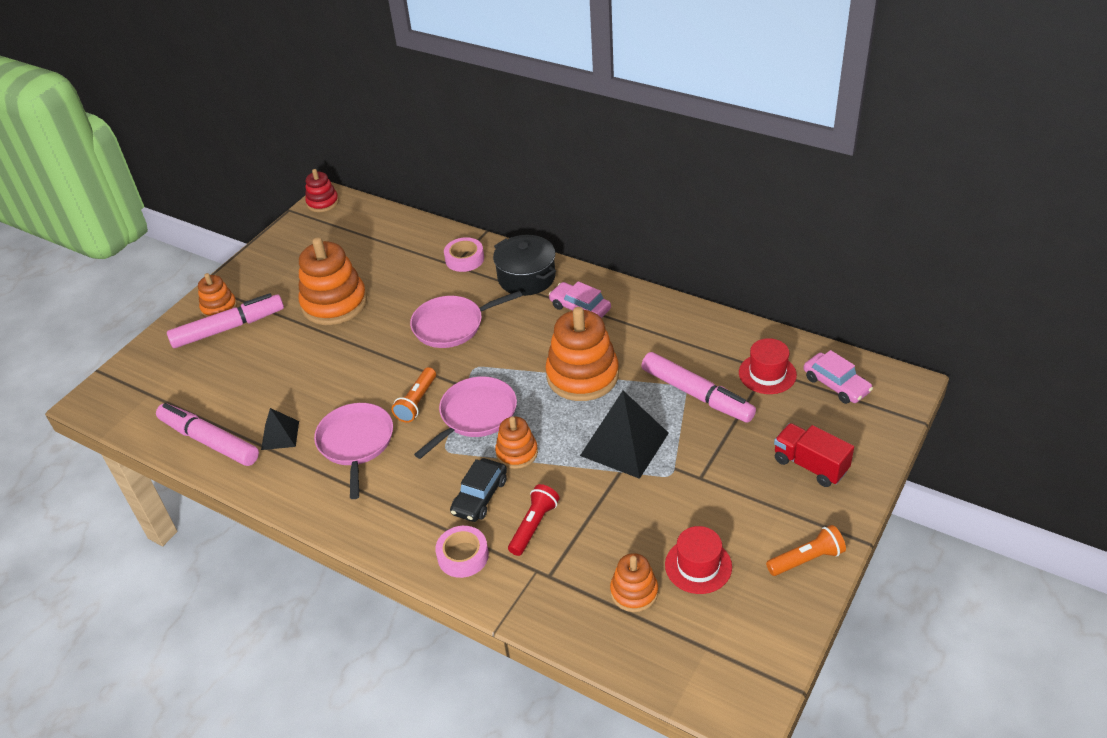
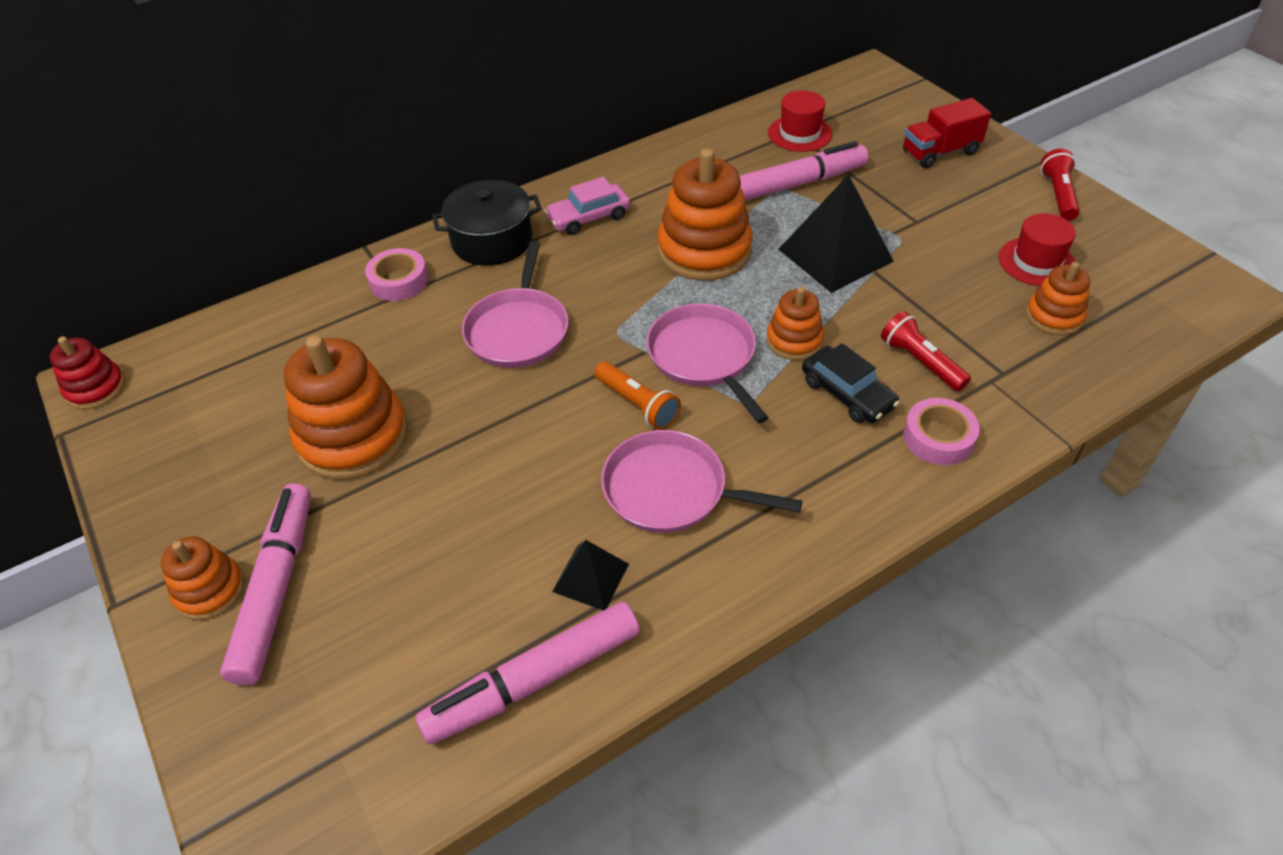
camera: 65 degrees left, 5 degrees up
(806, 559) = (1058, 195): orange flashlight -> red flashlight
(836, 384) = (844, 103): pink car -> none

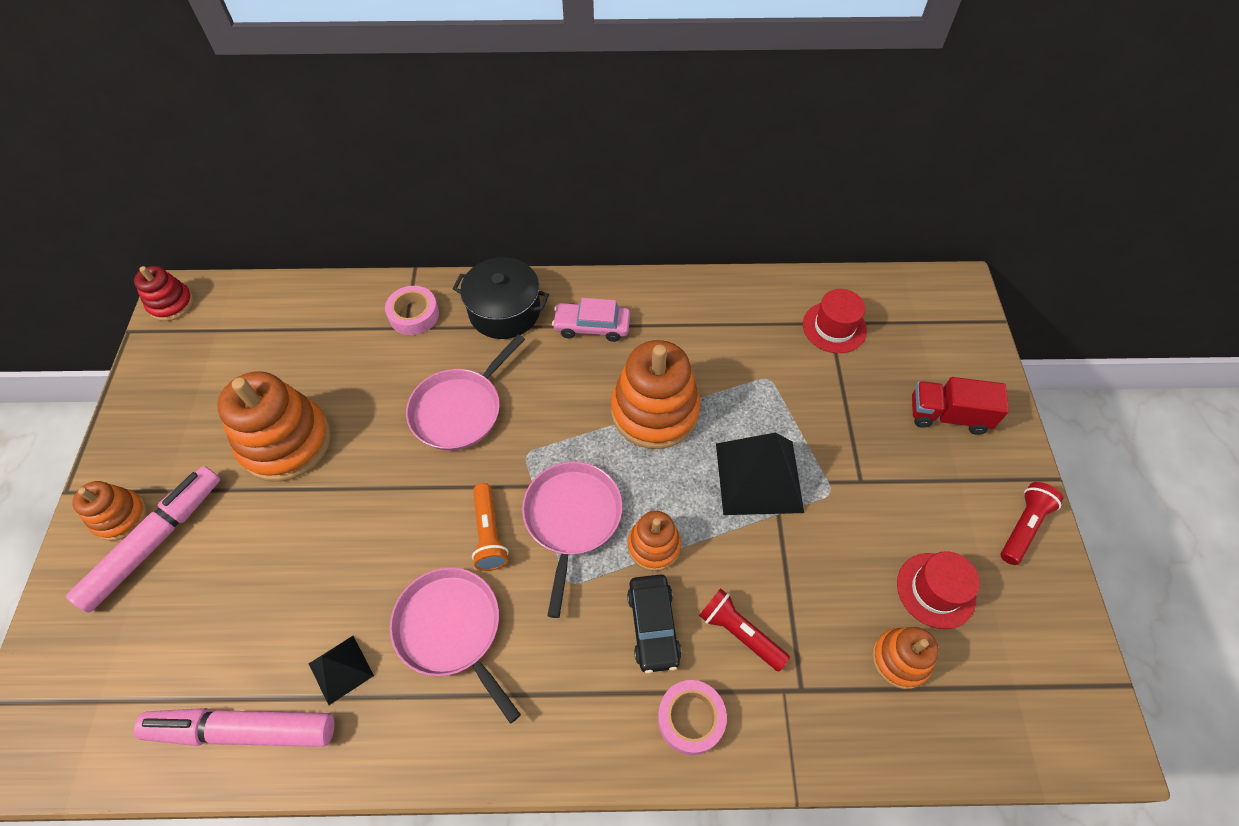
camera: 30 degrees right, 10 degrees up
(796, 184) = (786, 382): pink marker -> none
(920, 362) = (739, 633): red flashlight -> red flashlight turned 45 degrees counterclockwise

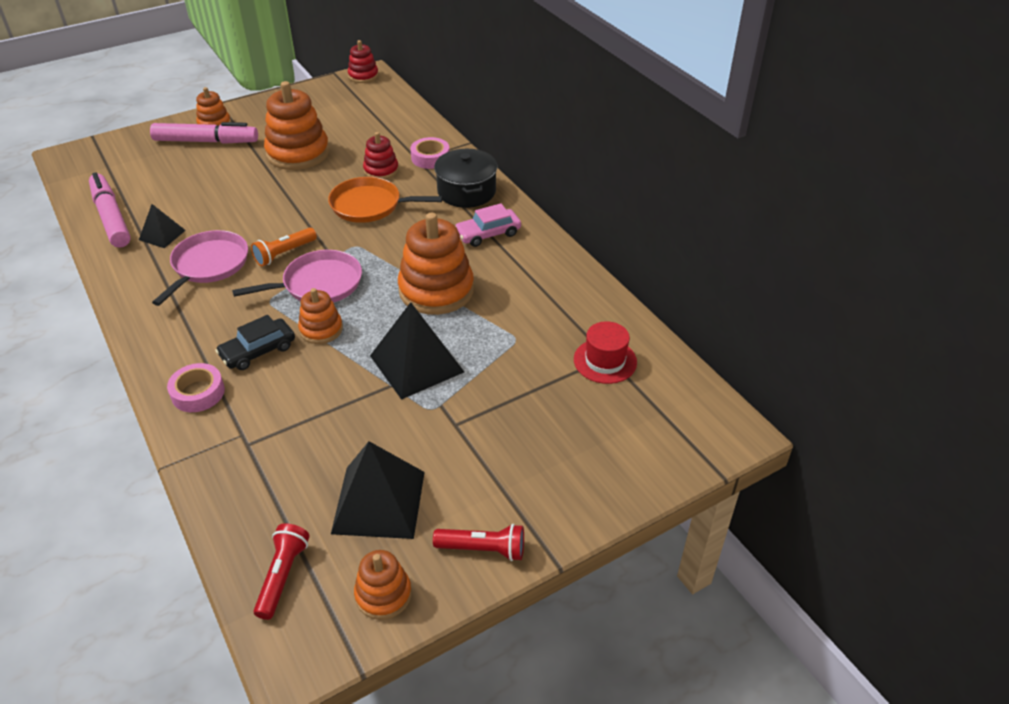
camera: 60 degrees right, 15 degrees down
(399, 371) = (381, 170): none -> red stacking toy
(460, 409) = (370, 205): pink pan -> orange pan
(592, 326) = (488, 234): pink car -> pink car turned 90 degrees counterclockwise
(739, 633) = (276, 396): red flashlight -> red flashlight (283, 576)
(900, 659) = (302, 495): orange stacking toy -> orange stacking toy (383, 594)
(936, 590) = (378, 502): red hat -> black pyramid
(947, 415) = (569, 463): red truck -> none

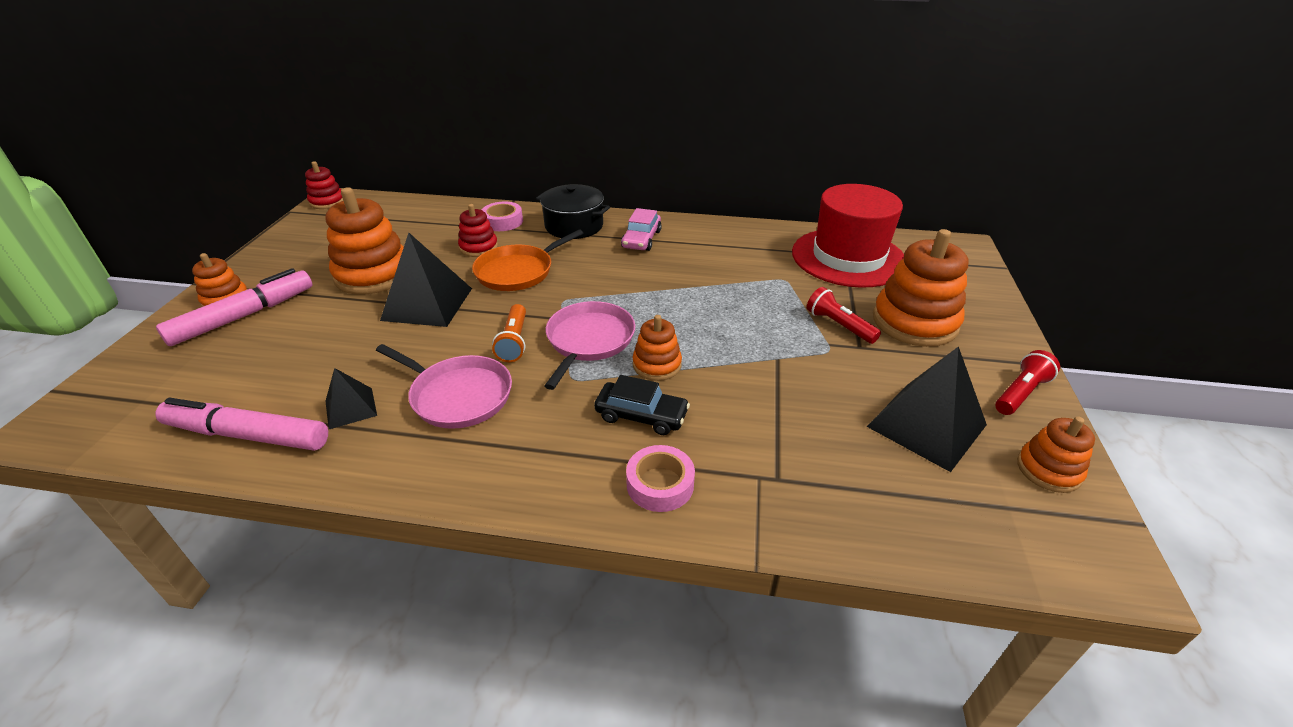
camera: 50 degrees left, 5 degrees down
(208, 265) = (458, 395): pink pan -> pink pan turned 150 degrees clockwise
(258, 351) = (641, 415): black car -> black car turned 75 degrees counterclockwise
(283, 576) = (991, 528): red flashlight -> red flashlight (839, 325)
(416, 364) = (764, 334): black pyramid -> black pyramid (427, 304)
(436, 290) = (680, 288): orange stacking toy -> orange stacking toy (914, 322)
(605, 361) = (848, 257): red hat -> red hat, size x2.03

